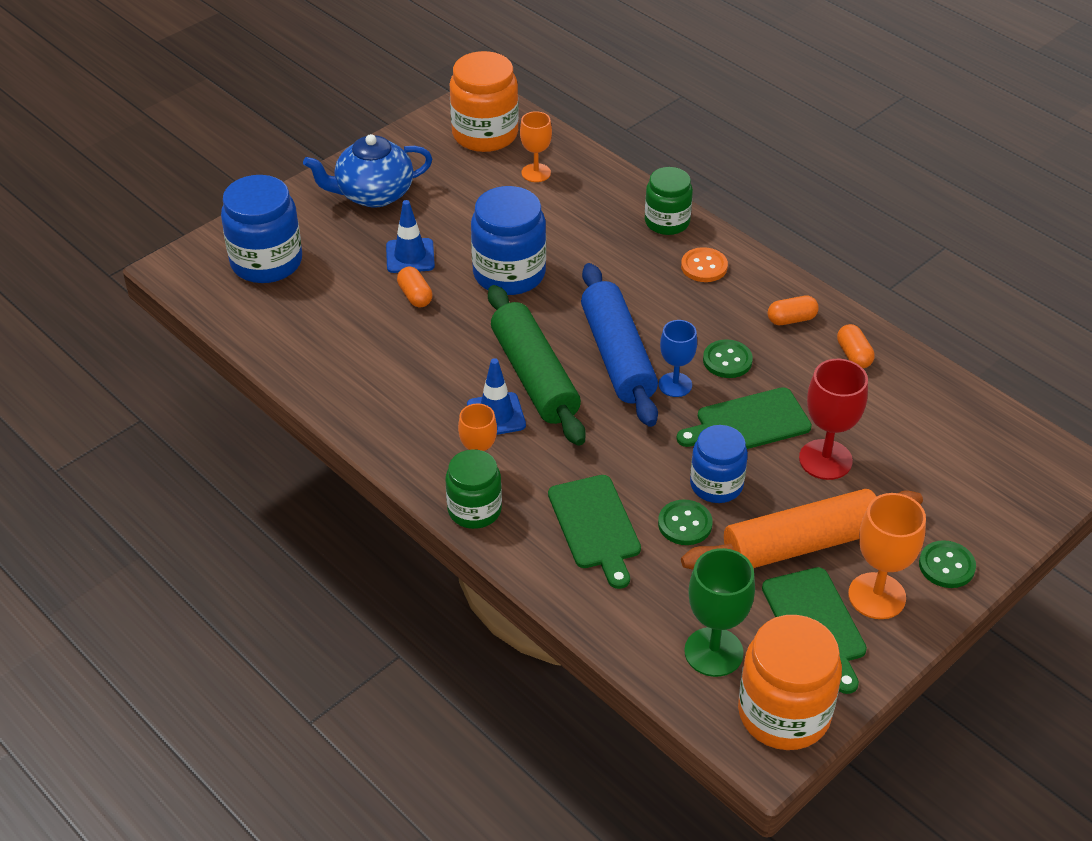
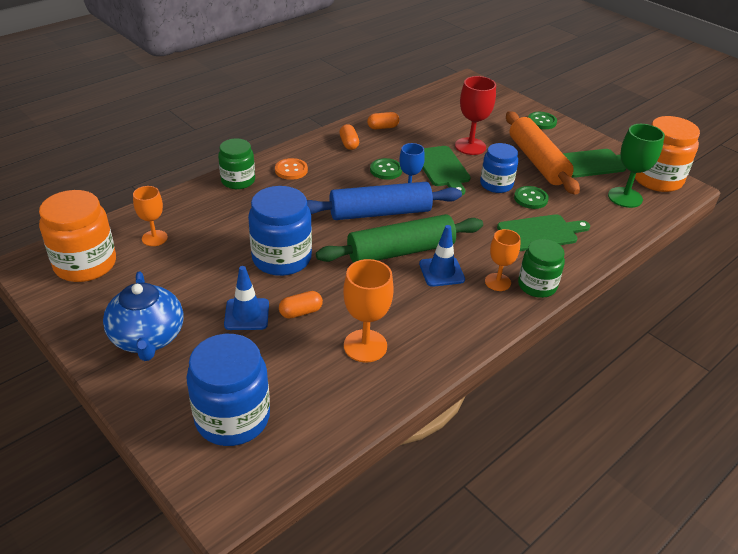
camera: 90 degrees left, 5 degrees down
(877, 596) = (568, 143): orange goblet -> orange goblet (365, 346)

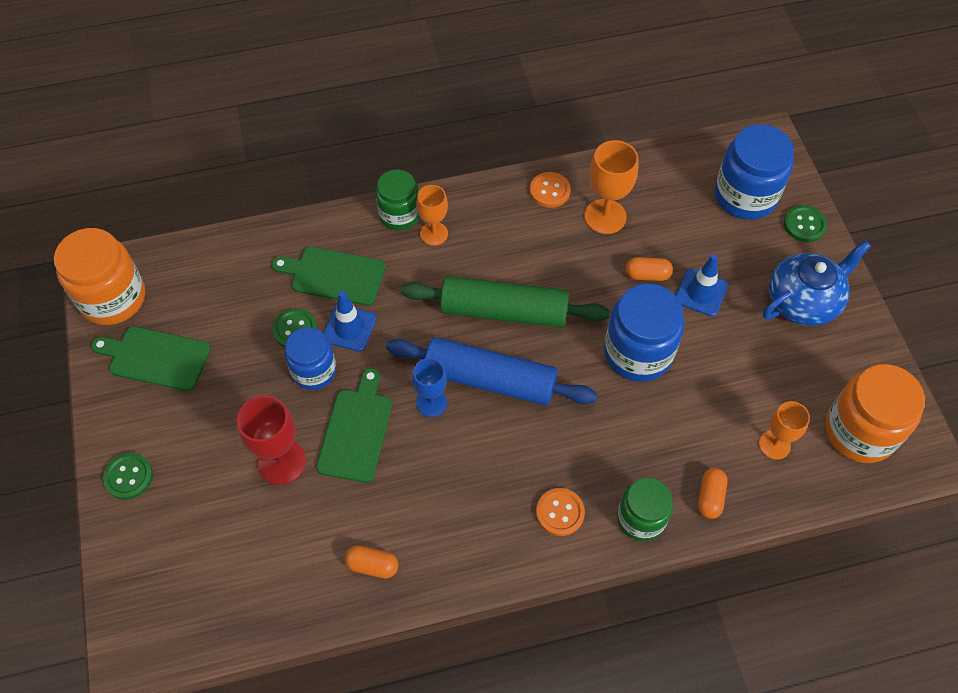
camera: 150 degrees left, 20 degrees up
(148, 338) = (803, 302): blue teapot -> blue teapot turned 45 degrees clockwise
(349, 144) = (448, 543): orange capsule -> orange capsule (710, 497)
(386, 170) = (433, 458): green button -> green button (804, 225)
(430, 350) = (550, 191): none -> orange button
(441, 272) = (480, 267): blue traffic cone -> blue traffic cone (349, 328)
(537, 161) = (222, 392): orange rolling pin -> none
(625, 197) = (185, 286): green goblet -> none

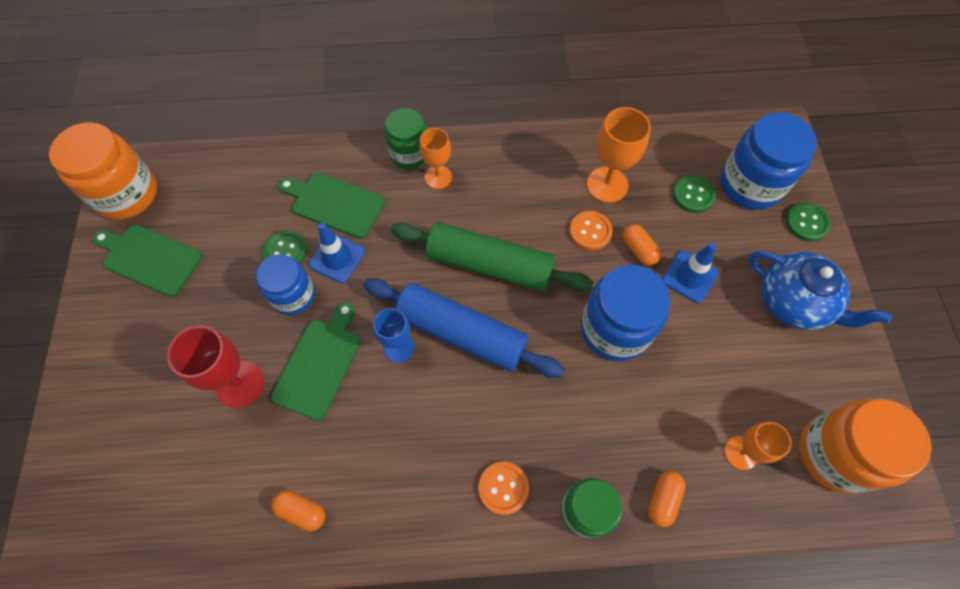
camera: 10 degrees right, 5 degrees up
(128, 477) = (92, 374): green button -> green button (693, 195)
(550, 191) = (558, 152): orange button -> orange button (590, 231)
(647, 275) = (638, 250): orange capsule -> orange capsule turned 45 degrees clockwise
(803, 302) = (794, 302): blue teapot -> blue teapot turned 60 degrees clockwise

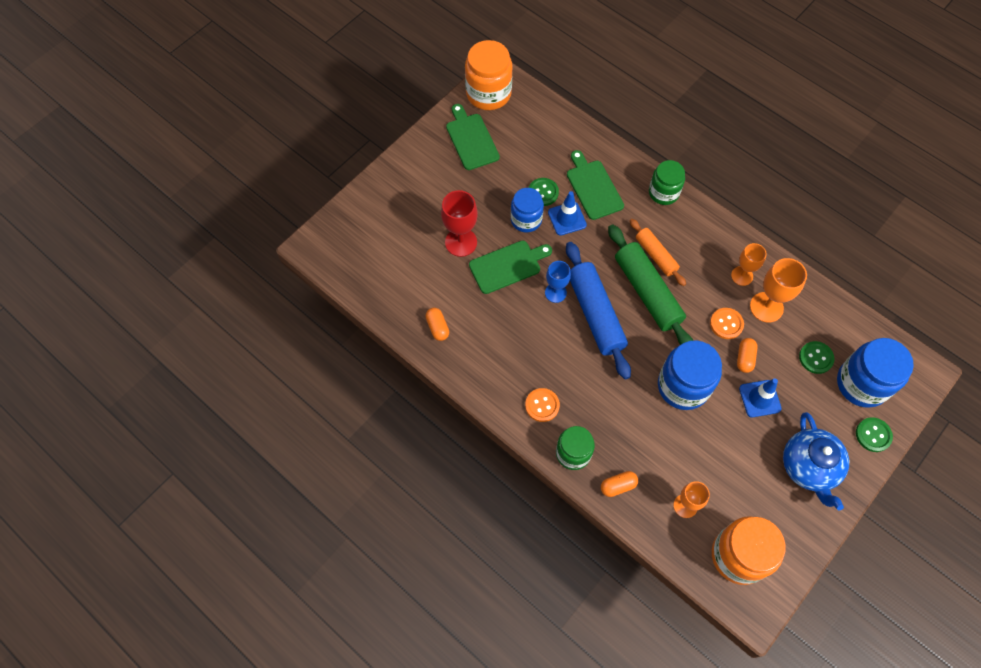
camera: 45 degrees right, 0 degrees up
(438, 177) = (667, 219): orange goblet -> orange goblet (742, 276)
(461, 221) = (656, 255): none -> orange rolling pin

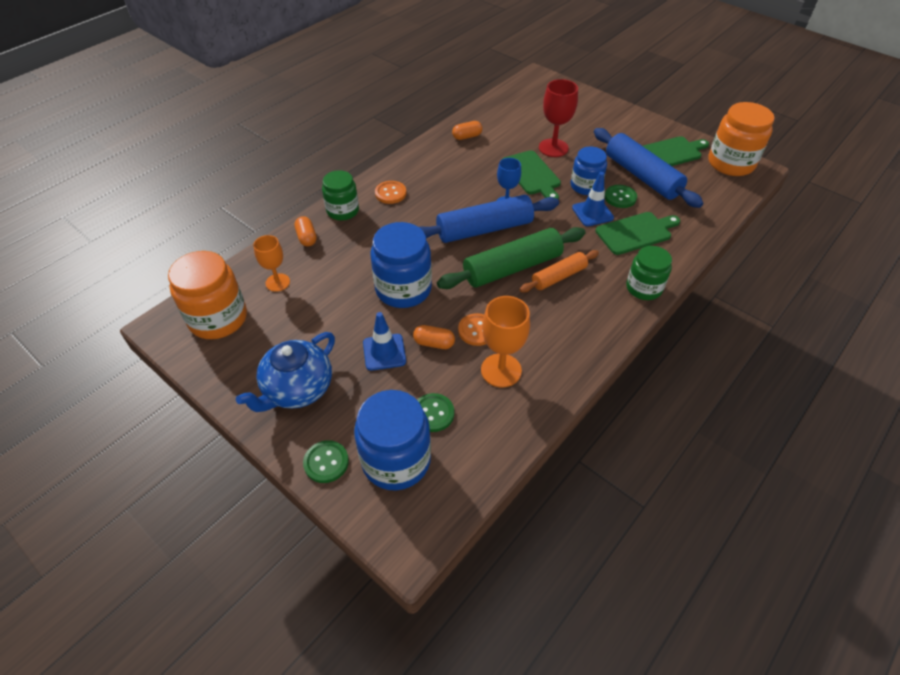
camera: 90 degrees right, 15 degrees down
(509, 169) = (642, 176): none -> blue rolling pin
(742, 276) = (541, 350): orange goblet -> none
(809, 467) = (297, 389): blue teapot -> blue teapot turned 45 degrees counterclockwise

